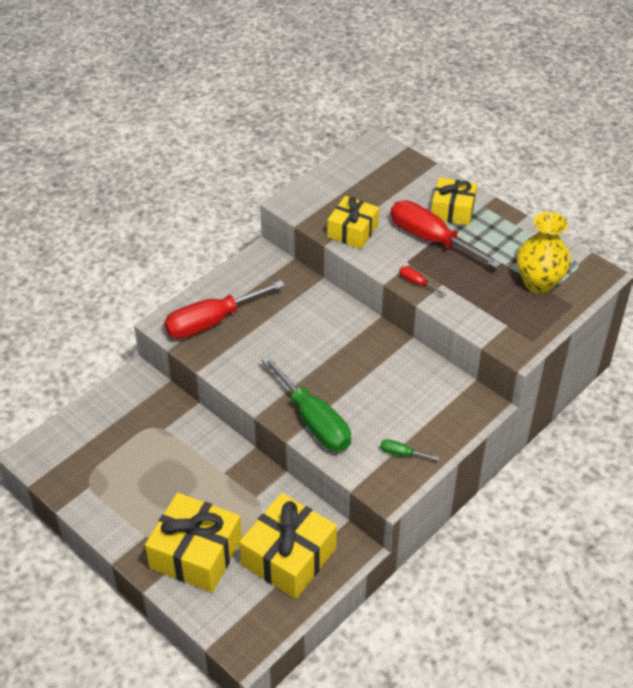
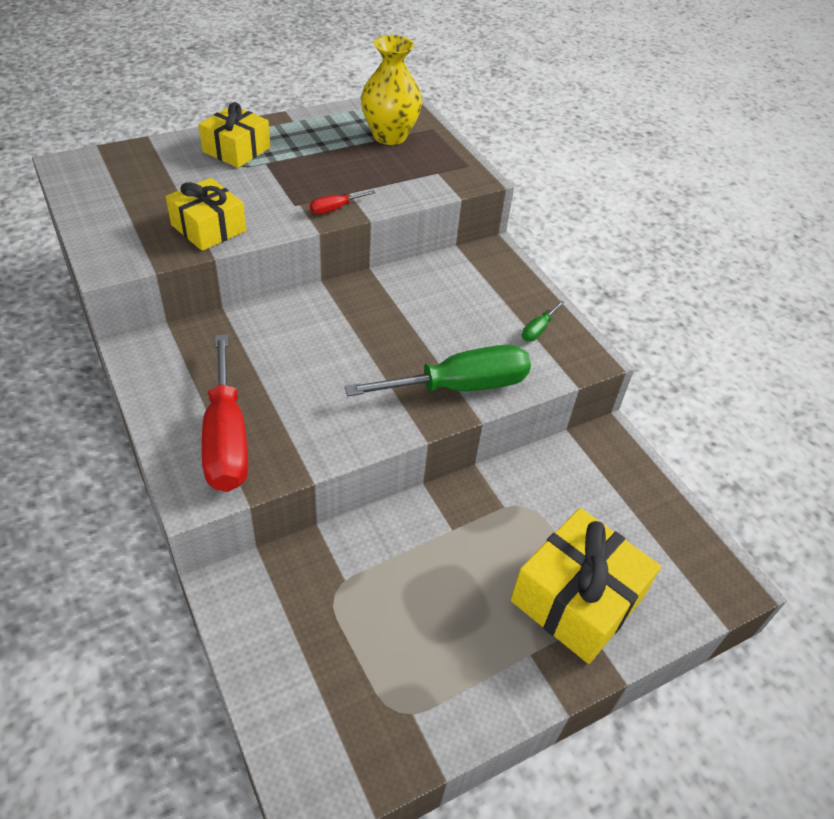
camera: 75 degrees left, 0 degrees up
(289, 557) = (605, 500): yellow gift -> none
(430, 239) = (271, 178): red screwdriver -> none

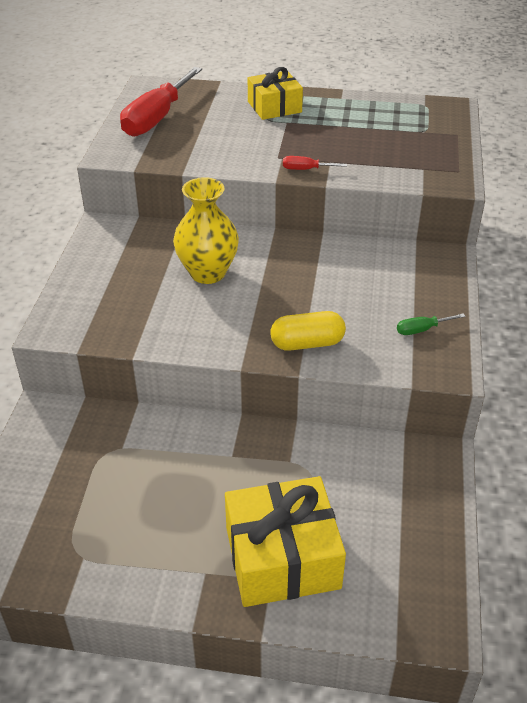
camera: 40 degrees right, 5 degrees down
(208, 228) = (198, 154): yellow gift -> none
(226, 438) = (103, 304): red screwdriver -> red screwdriver (156, 118)
(389, 136) = (411, 130): yellow vase -> yellow vase (207, 273)
(460, 387) = (307, 343): green screwdriver -> yellow capsule

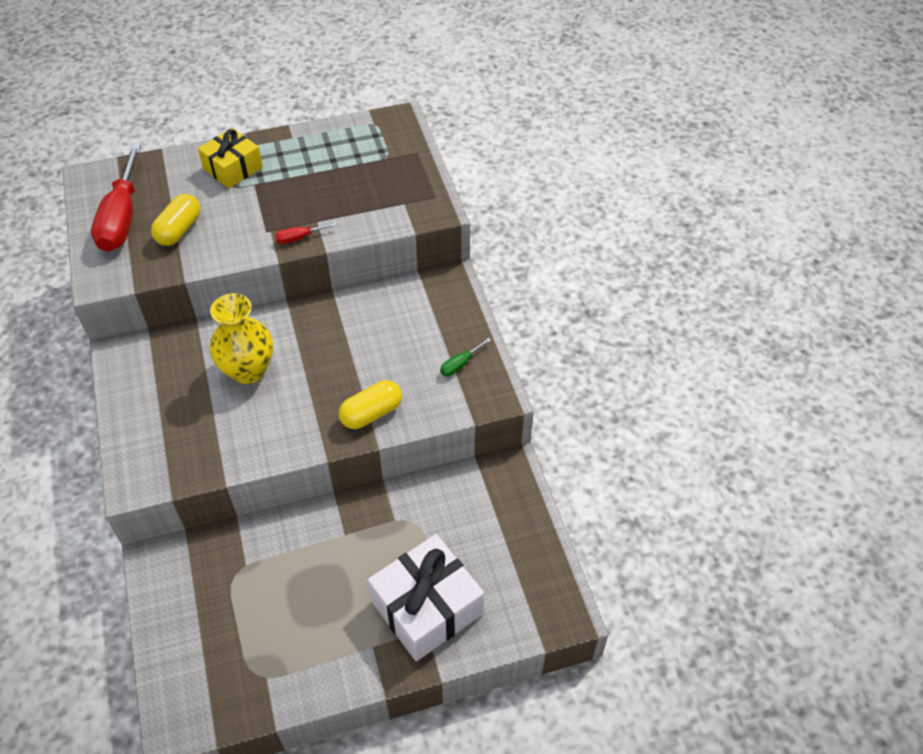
camera: 25 degrees left, 10 degrees up
(200, 137) = (179, 230): none -> yellow capsule
(282, 557) = (427, 607): yellow gift -> white gift

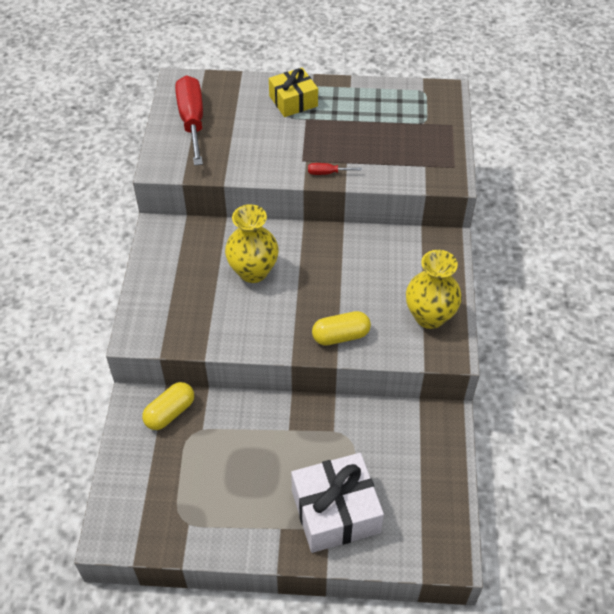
camera: 20 degrees right, 0 degrees up
(121, 218) = (192, 121): red screwdriver -> red screwdriver turned 150 degrees clockwise
(179, 230) = (233, 142): yellow capsule -> yellow capsule (170, 412)
(460, 364) = (429, 316): green screwdriver -> yellow vase

